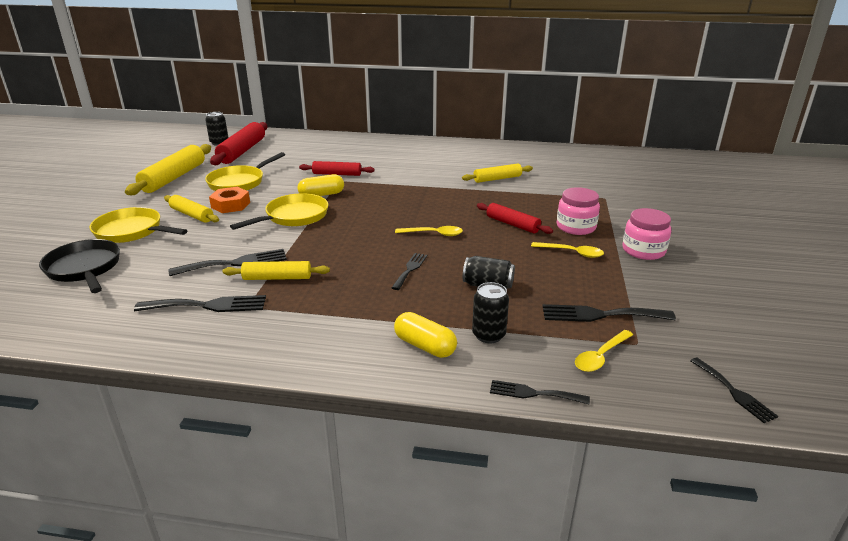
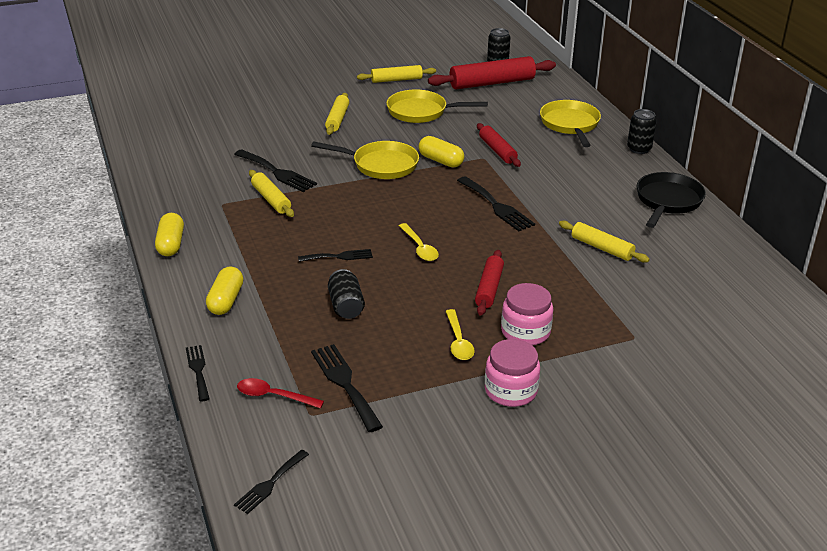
camera: 60 degrees right, 5 degrees up
(85, 269) = (219, 119): black pan -> black pan (667, 201)
(132, 231) = (286, 109): yellow pan -> yellow pan (570, 125)
(174, 178) = (396, 80): yellow rolling pin -> yellow rolling pin, size x0.60
(208, 305) = (210, 188): black fork -> black fork (496, 206)
(230, 205) = (372, 127): orange nut -> none
(284, 356) = (171, 244): none -> yellow capsule
(488, 335) = (264, 328): black can -> black can (639, 149)
(601, 356) = (273, 396): yellow spoon -> red spoon

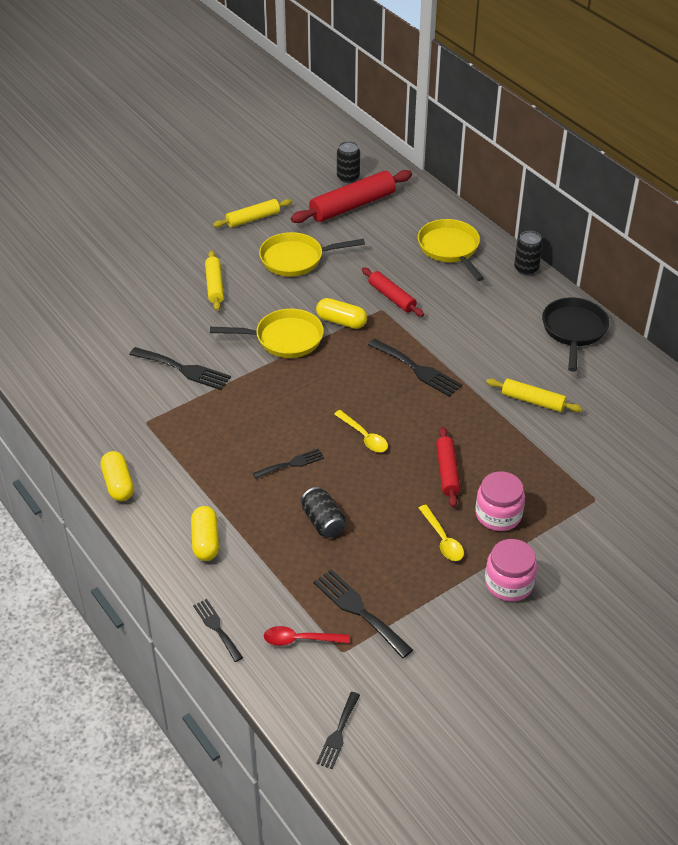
camera: 15 degrees left, 10 degrees up
(271, 199) = (193, 406): yellow rolling pin -> none

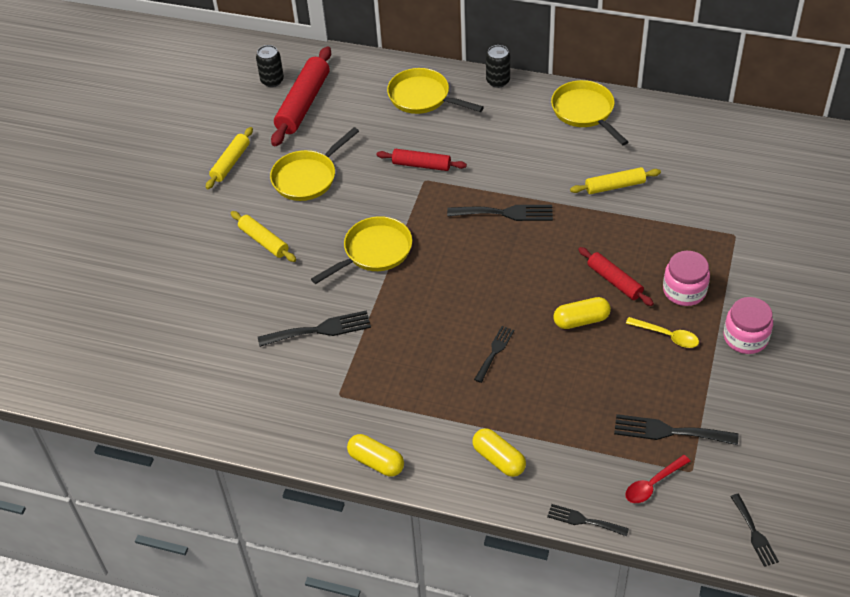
camera: 35 degrees left, 5 degrees up
(323, 522) = (569, 382): black can -> none
(341, 321) = (404, 209): yellow capsule -> yellow capsule (581, 320)
(364, 436) = (525, 293): yellow spoon -> none
(574, 331) = (585, 112): black pan -> yellow pan

